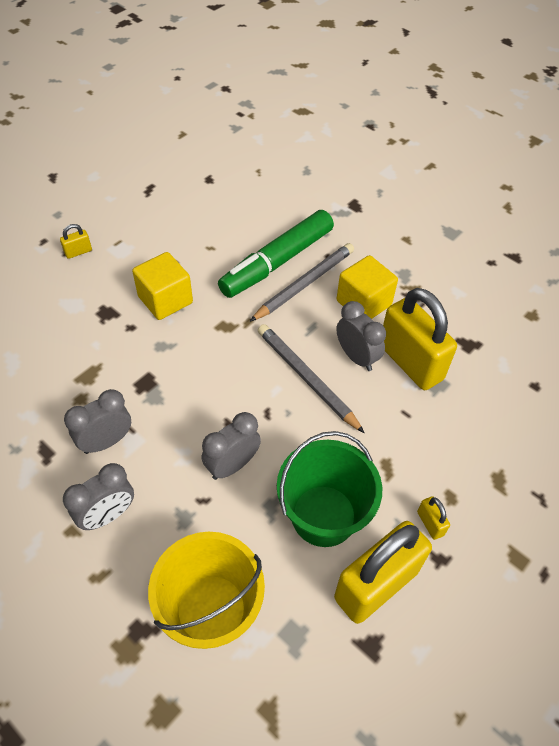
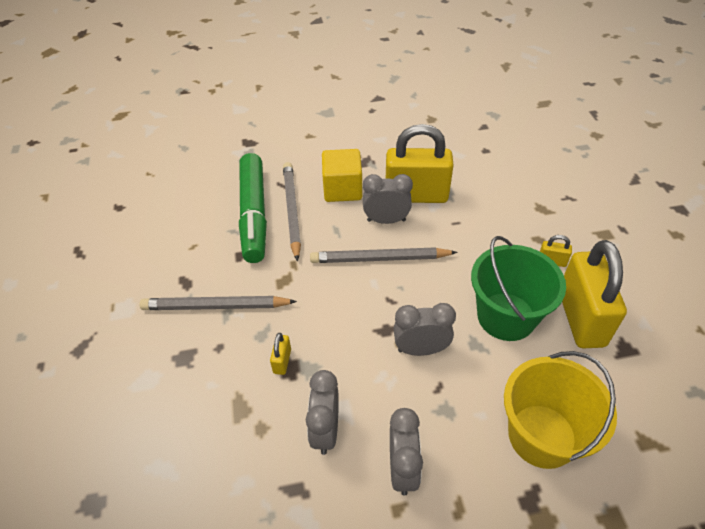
camera: 50 degrees left, 5 degrees down
(78, 252) = (88, 343): yellow padlock -> yellow padlock (282, 361)
(165, 300) = (215, 306): yellow cube -> grey pencil
(232, 465) = (421, 349): grey clock -> grey clock turned 90 degrees clockwise

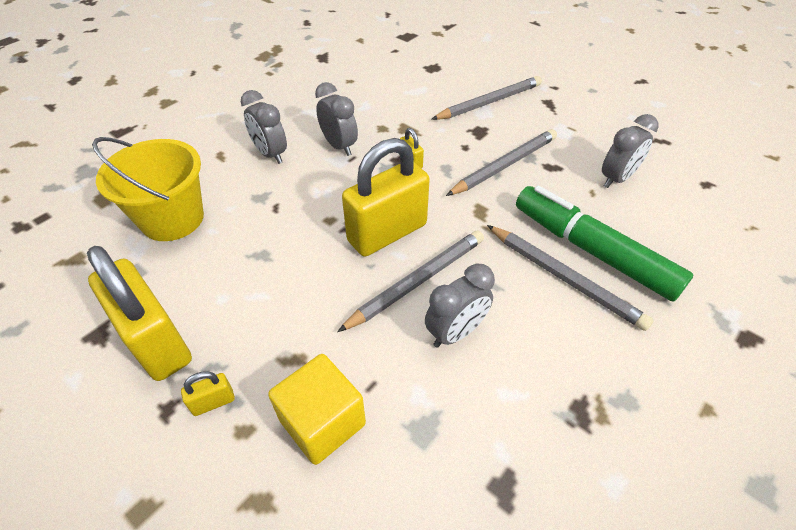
camera: 140 degrees right, 0 degrees up
(123, 389) = (490, 102): none -> grey pencil
(342, 189) = (550, 343): yellow cube -> yellow cube (322, 422)
(416, 195) = (455, 397): yellow padlock -> yellow padlock (387, 233)
(421, 349) = (309, 225): grey clock -> grey clock (616, 179)
(506, 316) = (243, 297): green bucket -> none

